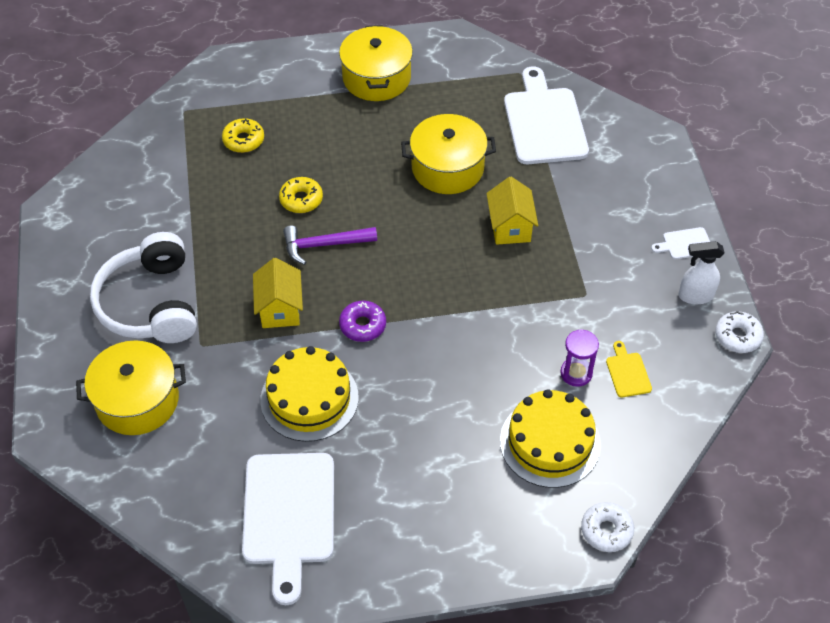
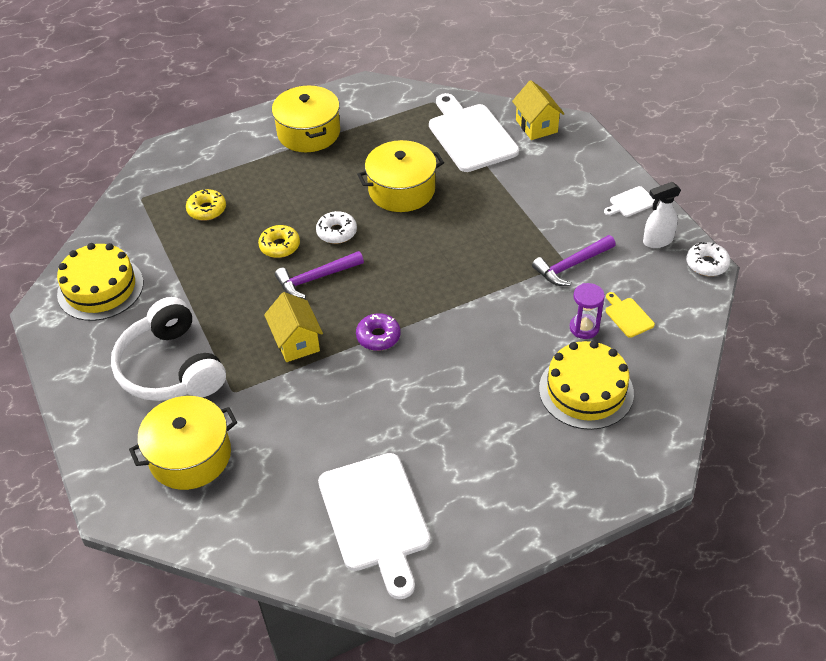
camera: 15 degrees left, 5 degrees down
(309, 398) = (354, 411): yellow cake -> yellow cake (100, 288)
(510, 227) = (476, 224): yellow house -> yellow house (536, 126)
(591, 300) = (571, 266): none -> purple hammer
(606, 530) = (666, 450): white donut -> white donut (337, 232)

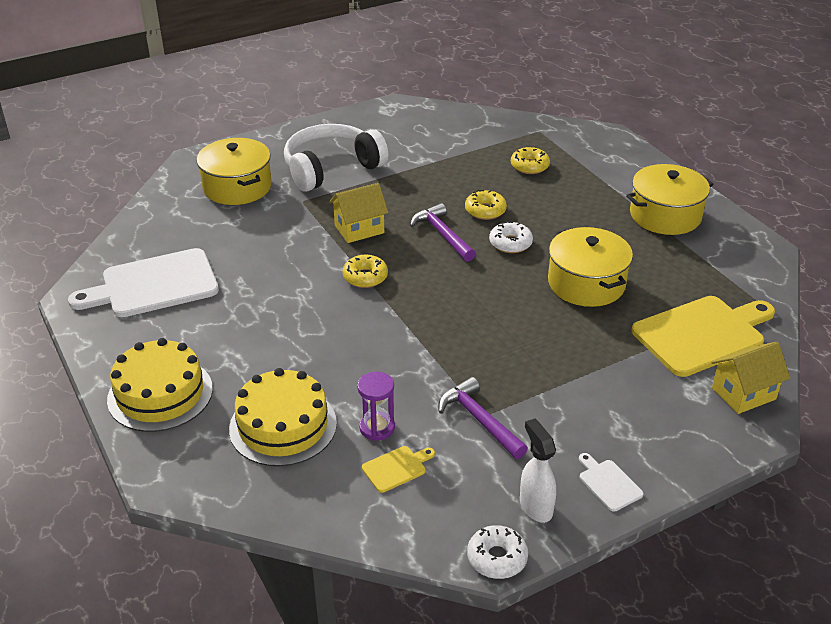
camera: 85 degrees right, 10 degrees down
(100, 288) = (422, 126): yellow cake -> yellow cake (160, 394)
(378, 336) = (365, 277): purple donut -> yellow donut
(470, 135) = (702, 334): white cutting board -> yellow cutting board

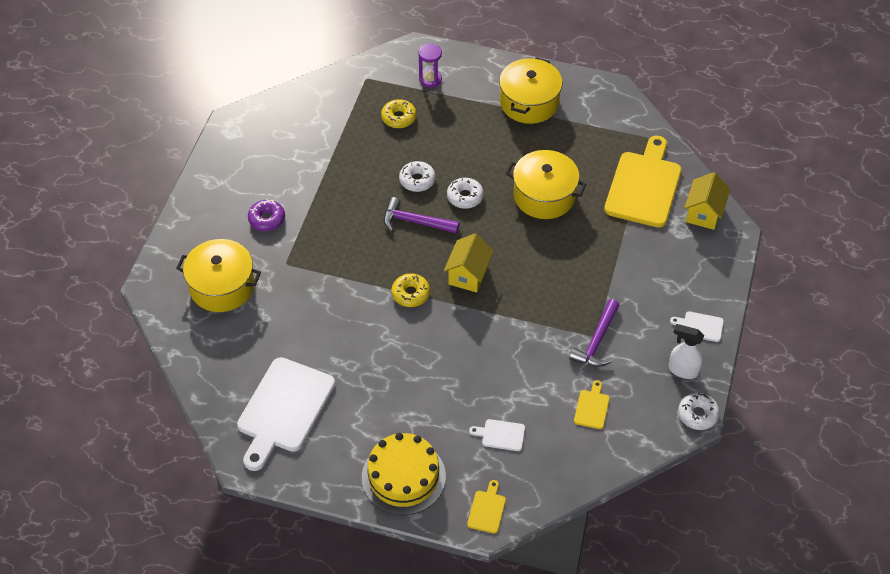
camera: 45 degrees left, 15 degrees up
(183, 472) = (487, 510): none -> yellow cutting board
(283, 426) = (501, 435): yellow cake -> white cutting board
(331, 168) = (267, 219): white headphones -> purple donut
(359, 229) = (356, 258): yellow house -> yellow house (468, 274)
(377, 428) = (551, 392): purple hourglass -> purple hourglass (430, 79)
(479, 420) = (597, 341): purple hammer -> purple hammer turned 75 degrees counterclockwise
(485, 210) = (417, 180): yellow donut -> white donut

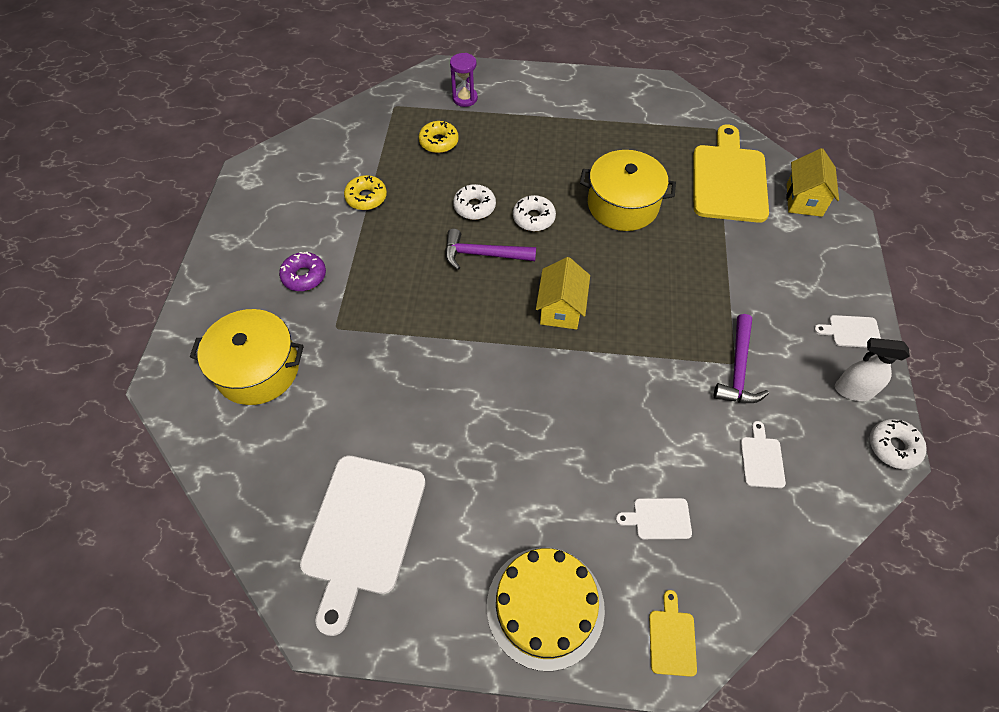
camera: 10 degrees left, 5 degrees up
(410, 294) = (497, 343): yellow donut -> yellow donut (366, 197)
(529, 102) = (577, 109): yellow pot -> none
(592, 407) = (761, 459): yellow cutting board -> white cutting board

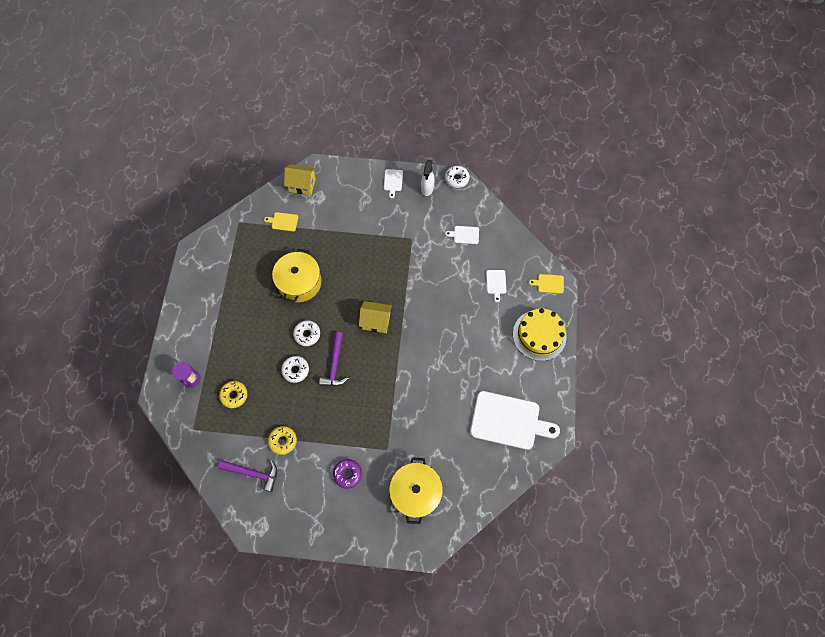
camera: 90 degrees left, 10 degrees up
(728, 179) = (283, 221): yellow cutting board -> yellow cutting board, size x0.43
(738, 369) = (415, 237): purple hammer -> purple hammer (253, 473)

